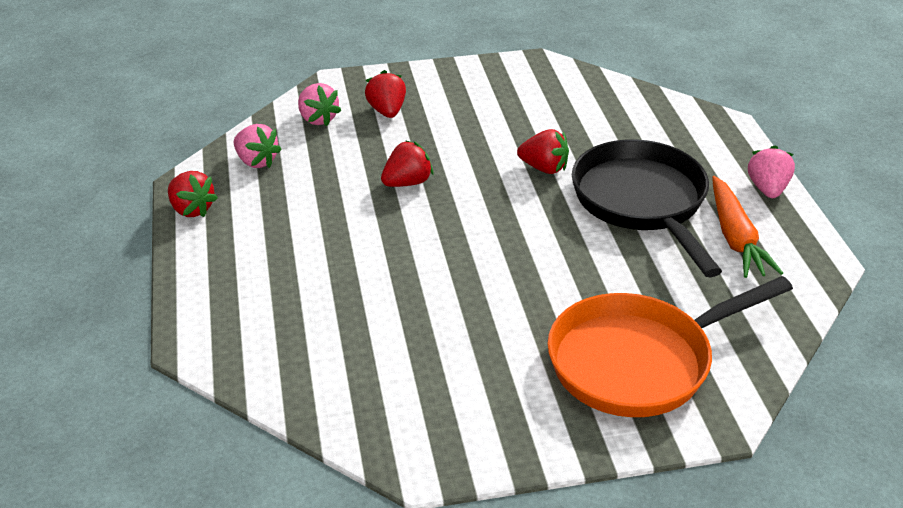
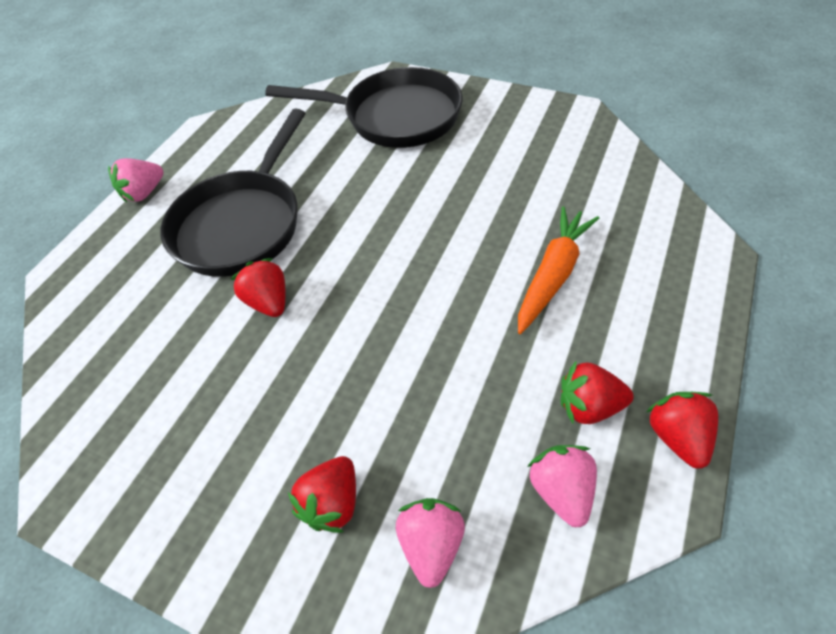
camera: 140 degrees left, 15 degrees up
(407, 183) = (410, 351): red strawberry -> red strawberry (589, 406)
(639, 361) = (394, 117): orange pan -> black pan
(735, 238) = (226, 166): orange carrot -> orange carrot (553, 274)

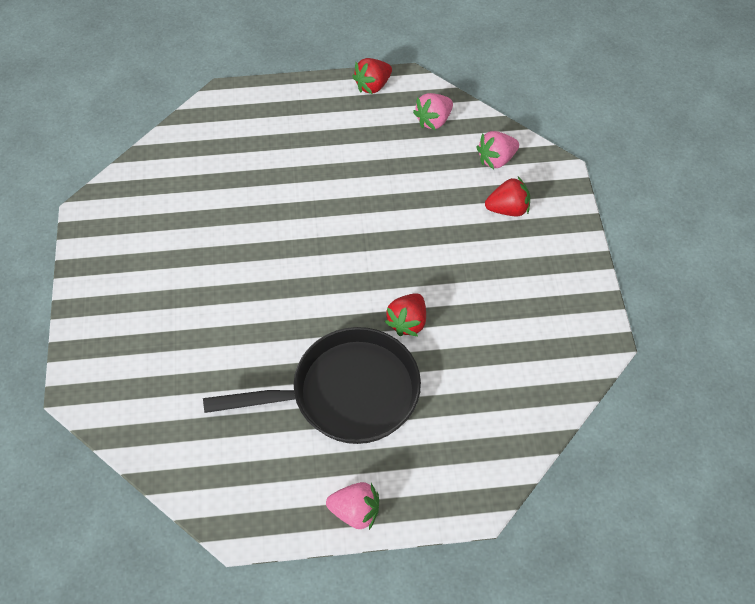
camera: 125 degrees left, 5 degrees up
(394, 117) = (148, 351): black pan -> none
(553, 274) = (288, 169): orange carrot -> none
(589, 406) = (377, 124): red strawberry -> none

